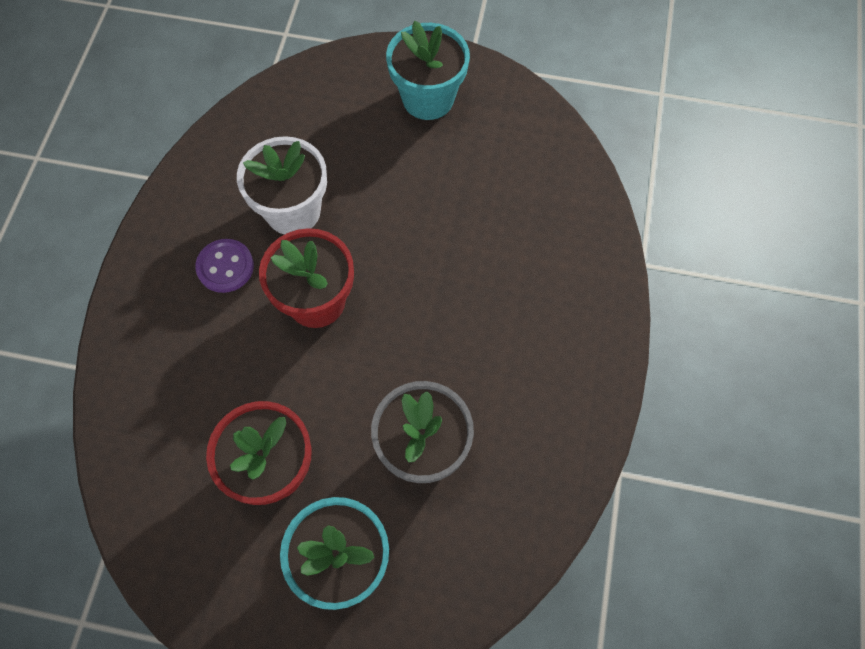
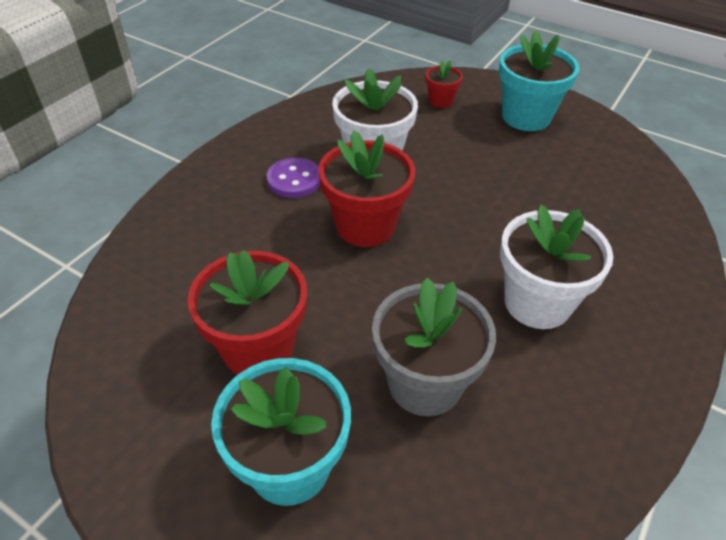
camera: 20 degrees right, 20 degrees down
(334, 103) = (440, 101): none -> red flower pot
(492, 334) = (537, 303): none -> white flower pot

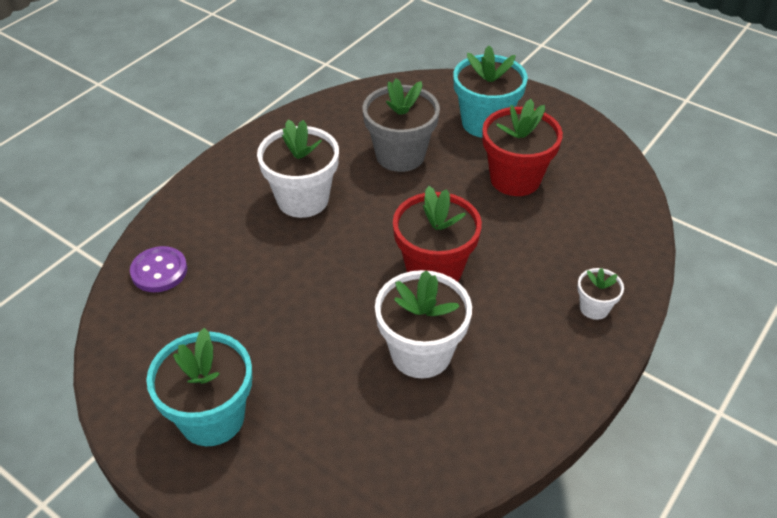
camera: 175 degrees left, 0 degrees up
(207, 197) = (594, 308): none -> white flower pot
(294, 180) = (508, 326): purple button -> purple button (159, 271)
(440, 101) = (317, 456): red flower pot -> none

